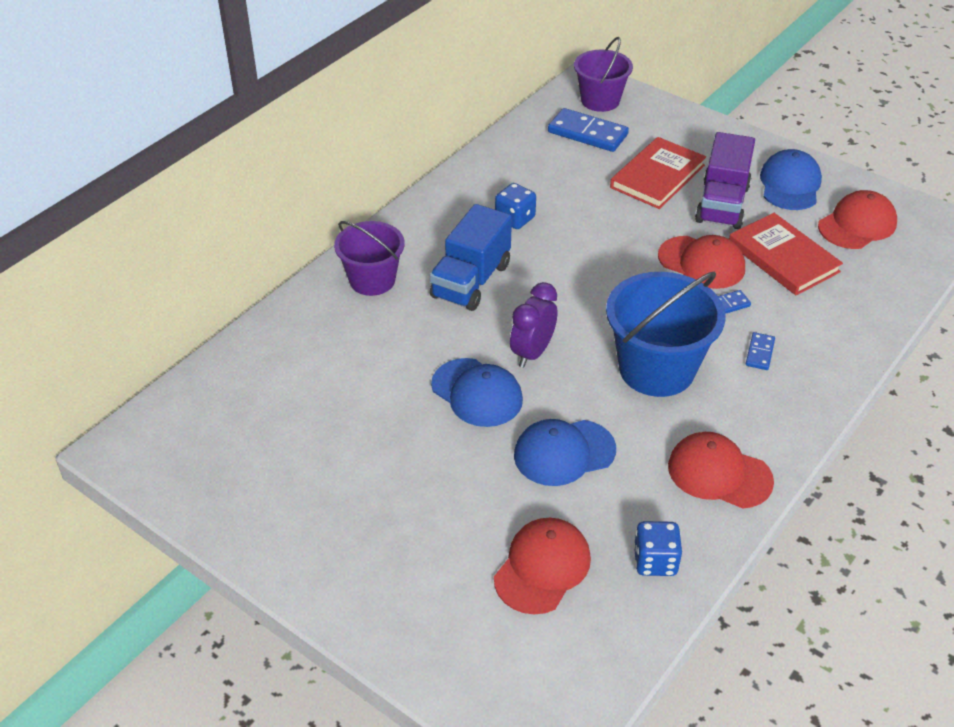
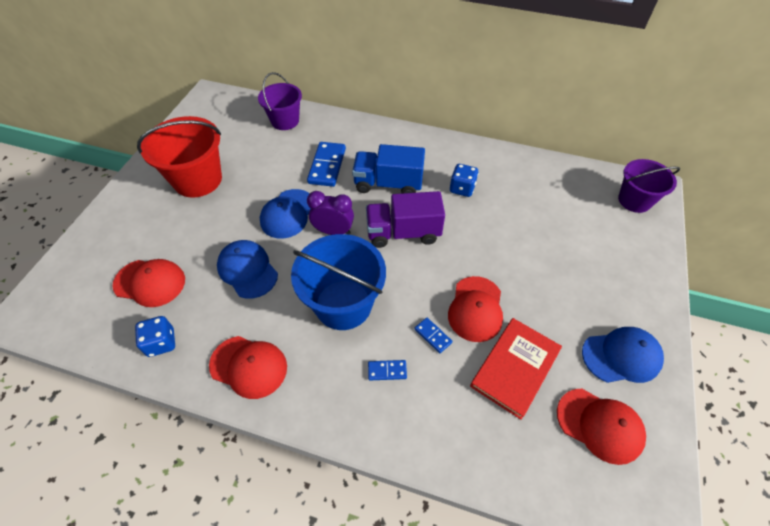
camera: 70 degrees right, 10 degrees up
(346, 488) = (198, 180): none -> red bucket
(372, 280) = (367, 141): purple bucket -> purple bucket (285, 121)
(587, 133) = (587, 203): blue domino -> blue domino (327, 166)
(657, 176) = (565, 257): red book -> none
(719, 473) = (249, 366): red cap -> red cap turned 105 degrees clockwise
(722, 204) = (558, 308): purple truck -> purple truck (403, 233)

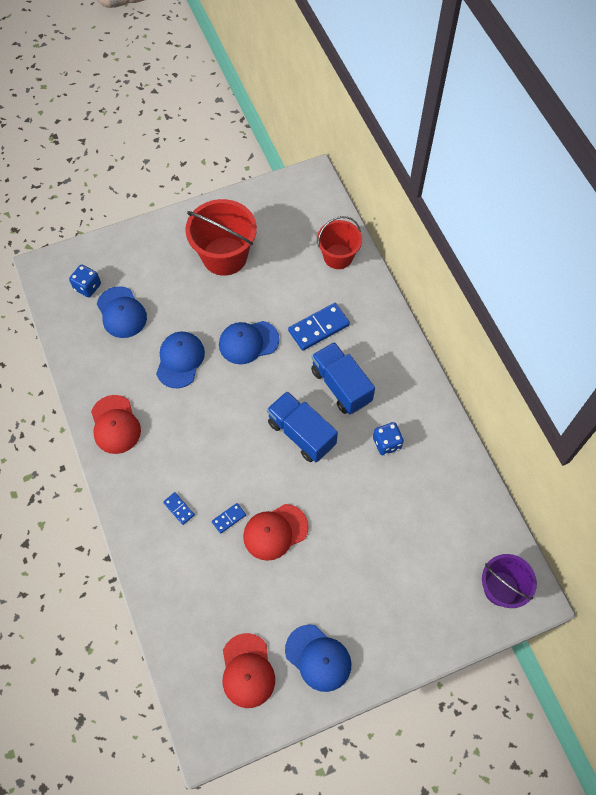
camera: 50 degrees right, 10 degrees up
(150, 282) = (121, 312): red cap -> blue cap
(161, 343) = (89, 361): blue dice -> blue dice (87, 287)
(285, 121) = (338, 256): purple bucket -> red bucket
(333, 231) = (260, 385): purple clock -> none
(343, 304) = (205, 442): blue bucket -> none
(403, 233) = (301, 433): purple truck -> blue truck
(433, 336) = (229, 518): blue domino -> blue domino turned 45 degrees clockwise
(515, 368) = (247, 589): red book -> none

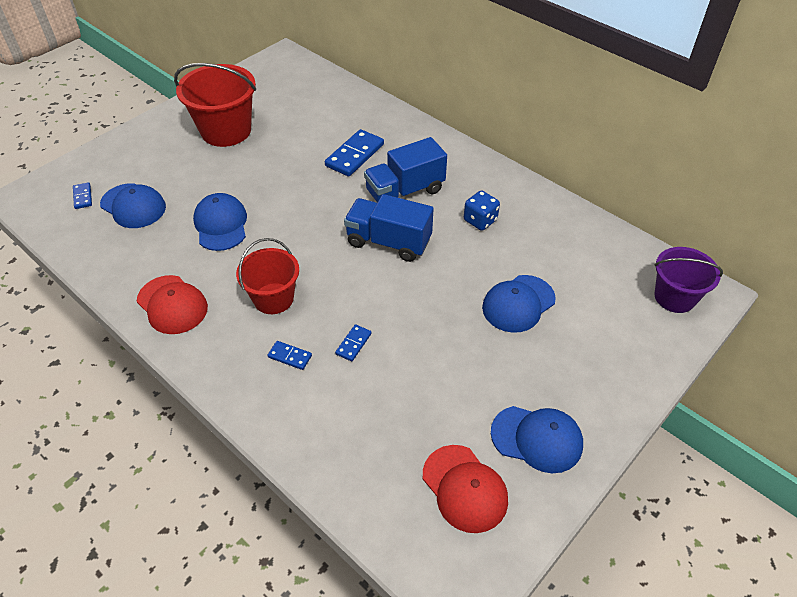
camera: 25 degrees left, 15 degrees down
(87, 287) = (83, 197): blue dice -> blue domino
(248, 342) = (288, 187): blue cap -> blue cap (518, 303)
(275, 532) = (413, 336): red cap -> none
(338, 256) = (341, 100): red bucket -> red bucket (273, 298)
(341, 386) = (405, 191): blue truck -> blue truck turned 60 degrees counterclockwise

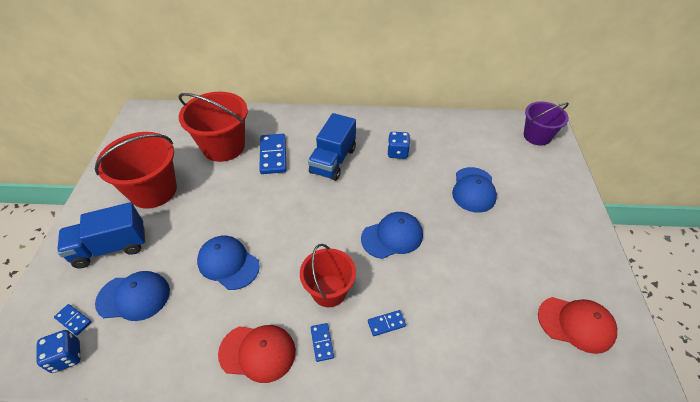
camera: 40 degrees left, 0 degrees up
(57, 219) = (66, 357): none -> blue dice
(320, 123) = (223, 146): none -> red bucket
(353, 344) = (415, 283): blue domino -> blue domino (322, 342)
(388, 242) = (360, 200): blue truck -> blue truck (111, 247)
(537, 439) = (572, 263): blue cap -> blue cap (392, 236)

